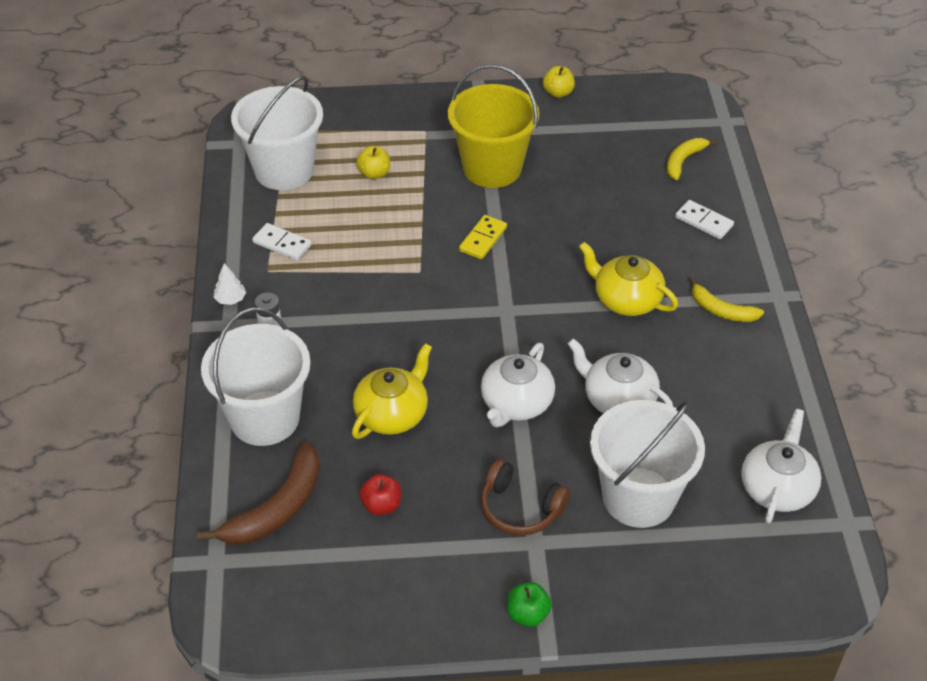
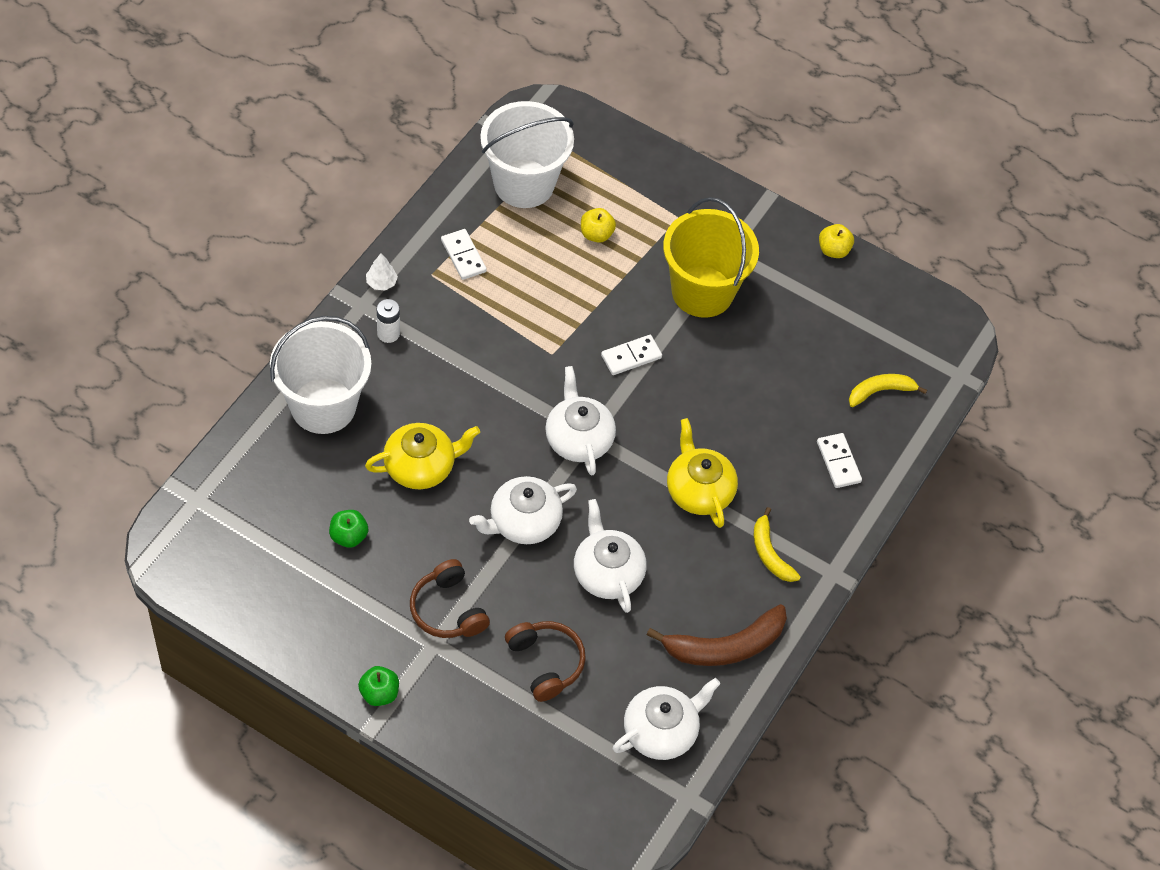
camera: 30 degrees right, 10 degrees up
(277, 508) = (272, 487): brown banana -> brown banana (725, 646)
(381, 505) = (348, 536): red apple -> green apple
(483, 239) = (631, 356): yellow domino -> white domino
(499, 318) = (578, 439): none -> white teapot
(638, 497) = (545, 663): white bucket -> brown headphones

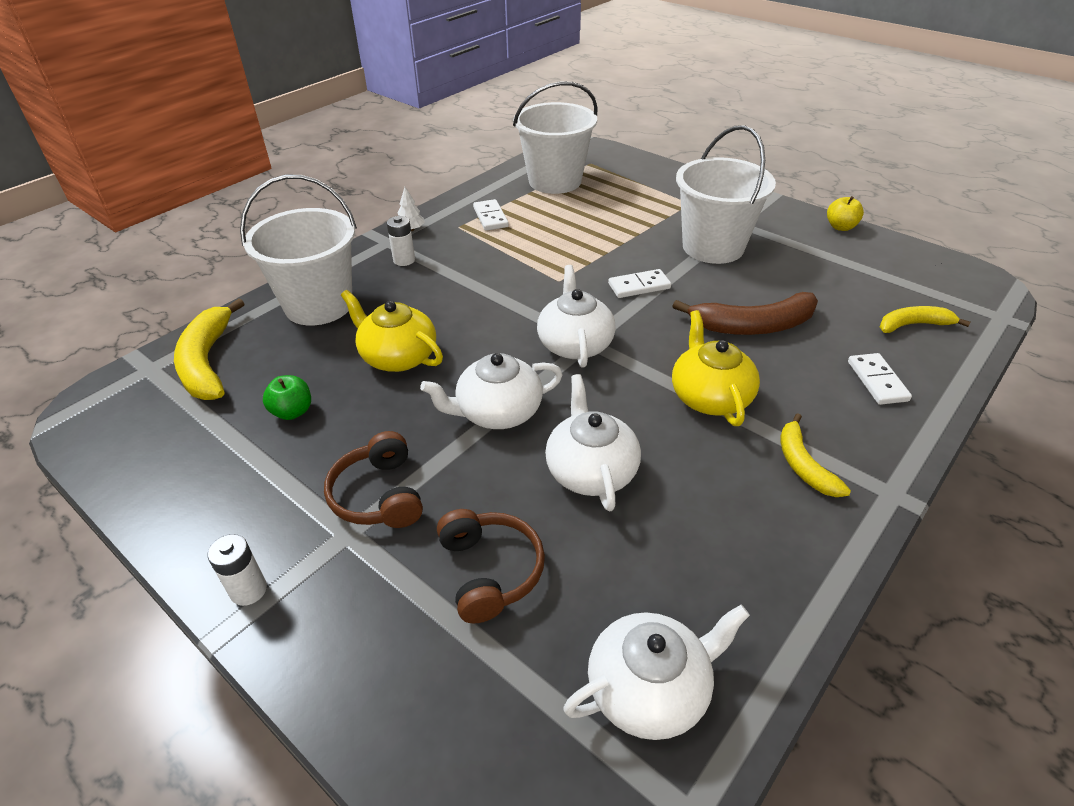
camera: 15 degrees right, 15 degrees down
(248, 487) = (207, 362): none -> yellow banana
(379, 693) = (248, 590): green apple -> white battery
(421, 466) = (398, 356): yellow teapot -> yellow teapot turned 135 degrees counterclockwise
(596, 234) = (614, 210): yellow apple -> none
(702, 291) = (713, 247): yellow bucket -> white bucket
(725, 646) = (748, 572): brown banana -> brown banana (753, 326)

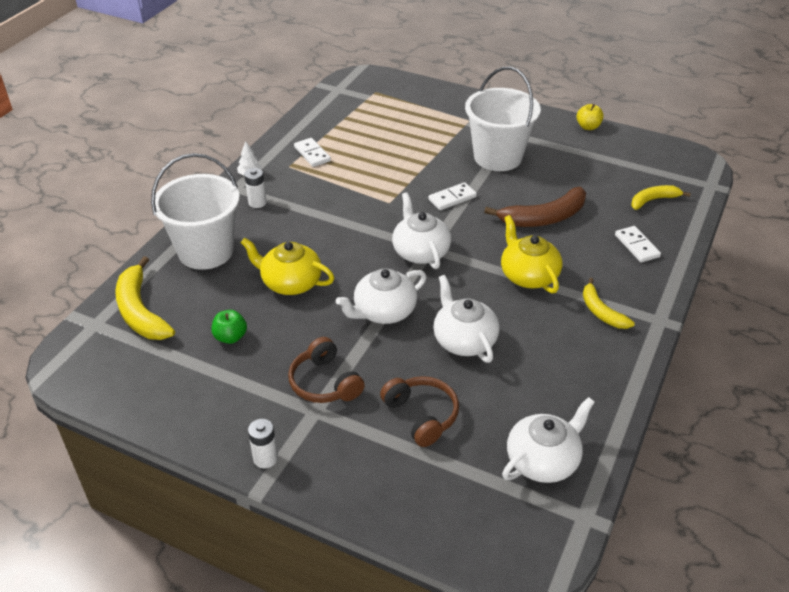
camera: 15 degrees left, 0 degrees up
(555, 181) = (352, 113): white bucket -> none

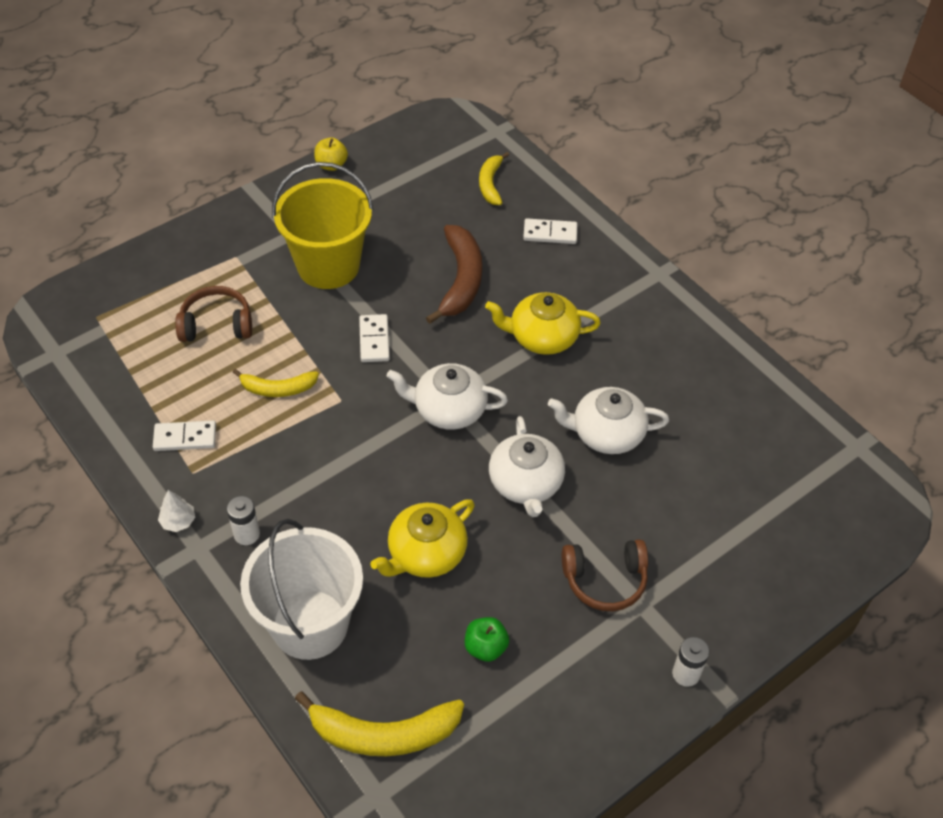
camera: 65 degrees left, 10 degrees up
(421, 415) = (690, 514): brown headphones -> brown headphones (216, 324)
(498, 157) = (328, 266): white bucket -> yellow bucket
(543, 460) = (786, 445): white teapot -> none
(601, 312) = (625, 308): yellow banana -> yellow banana (278, 389)

